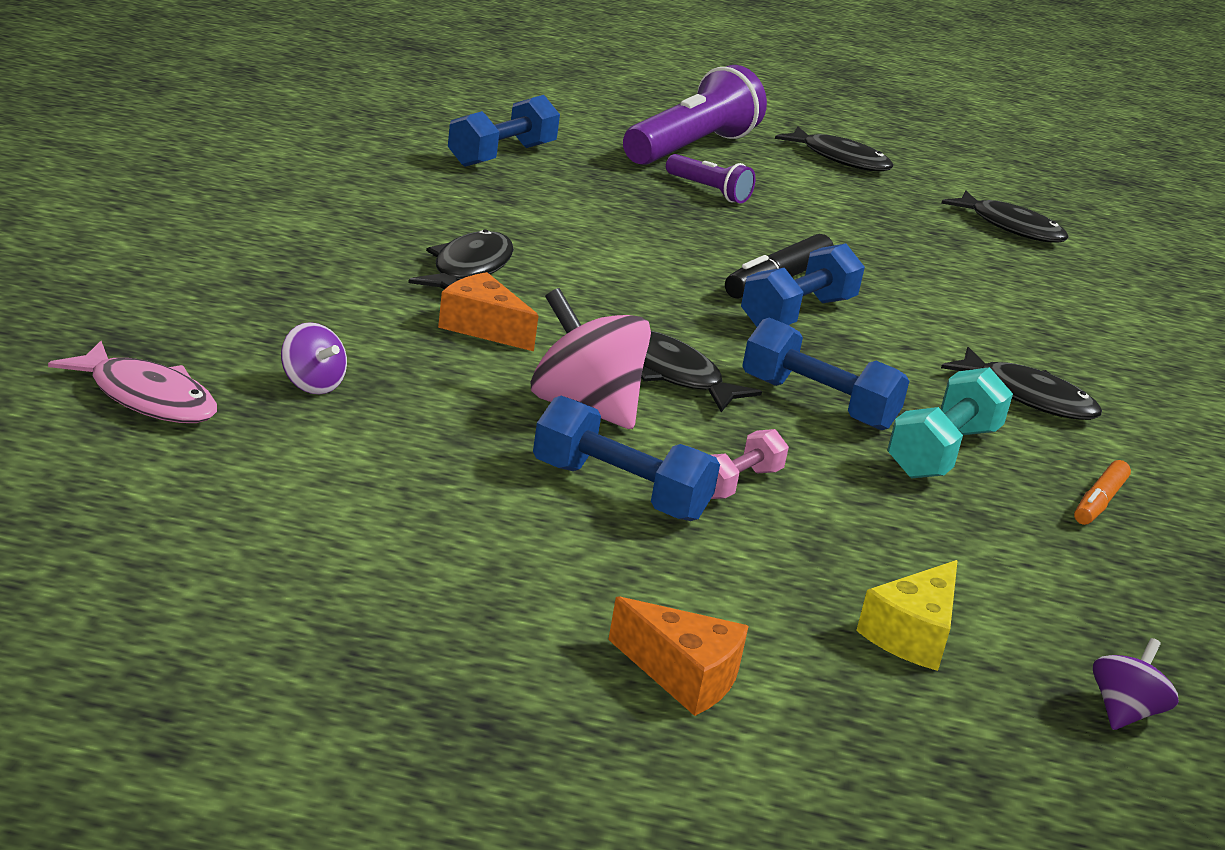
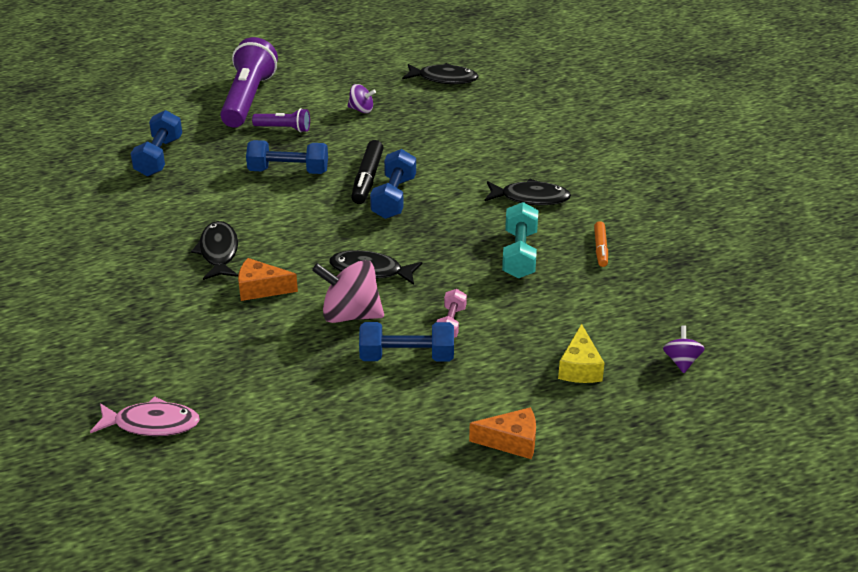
camera: 25 degrees left, 10 degrees up
(312, 384) = (218, 371): purple spinning top -> purple spinning top (361, 109)
(817, 403) = (447, 253): blue dumbbell -> blue dumbbell (288, 171)
(840, 159) = (327, 67): black fish -> none

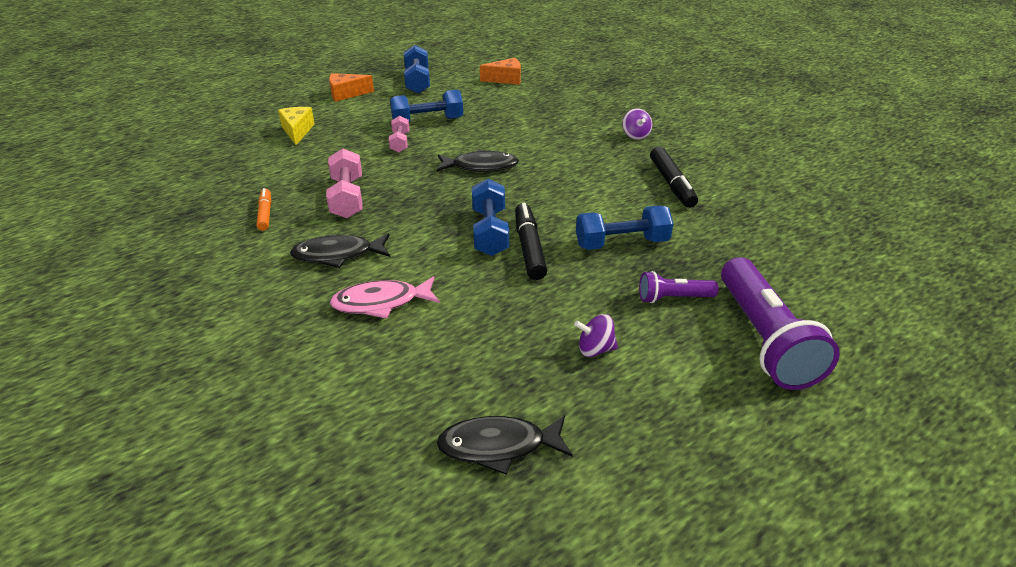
camera: 165 degrees right, 0 degrees up
(152, 424) = (572, 76): pink fish -> pink fish (381, 302)
(159, 157) = (774, 236): blue dumbbell -> blue dumbbell (417, 82)
(192, 217) = (671, 184): none -> black marker
(218, 252) = (620, 162): black fish -> none
(261, 289) = (562, 143): orange cheese -> orange cheese (506, 79)
(350, 314) = (481, 137): pink spinning top -> none
(519, 254) = (347, 198): turquoise dumbbell -> pink dumbbell
(681, 361) = (216, 144): purple spinning top -> purple spinning top (635, 135)

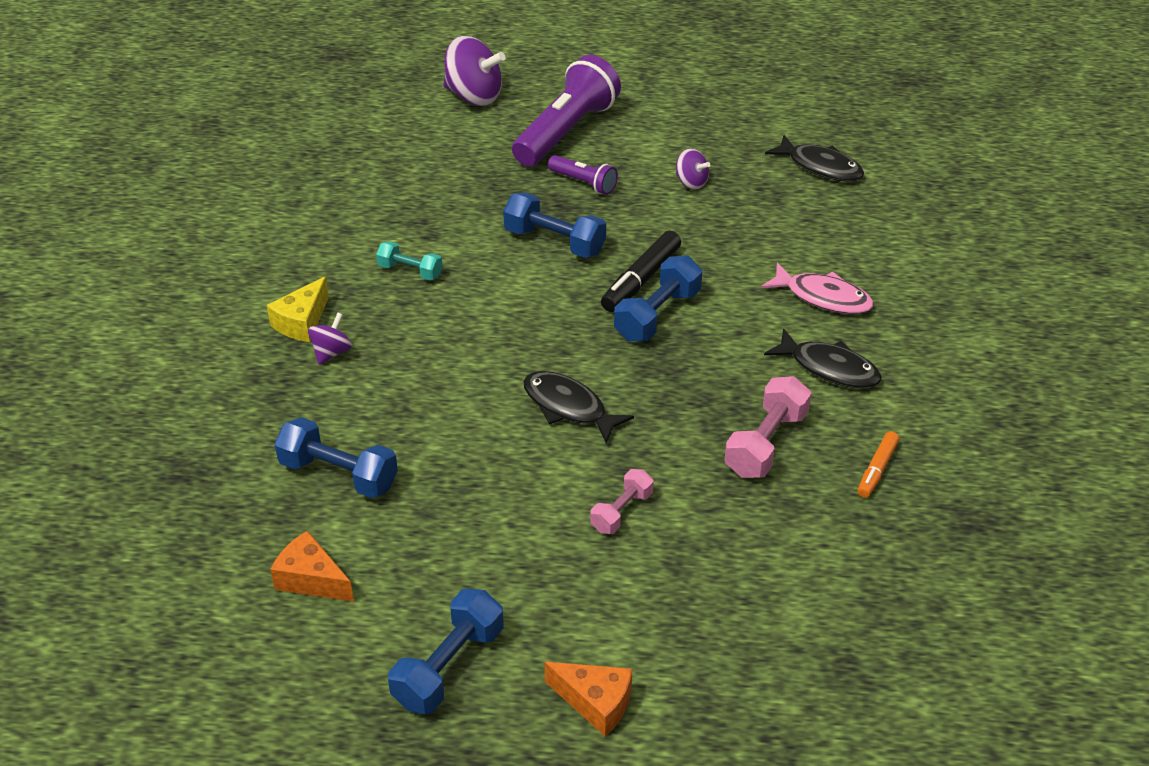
camera: 140 degrees left, 5 degrees up
(297, 131) = (745, 631): yellow cheese -> yellow cheese (302, 322)
(427, 121) = (541, 538): blue dumbbell -> blue dumbbell (338, 474)
(671, 184) = (410, 271): black marker -> turquoise dumbbell
(890, 329) = (474, 96): none -> purple spinning top

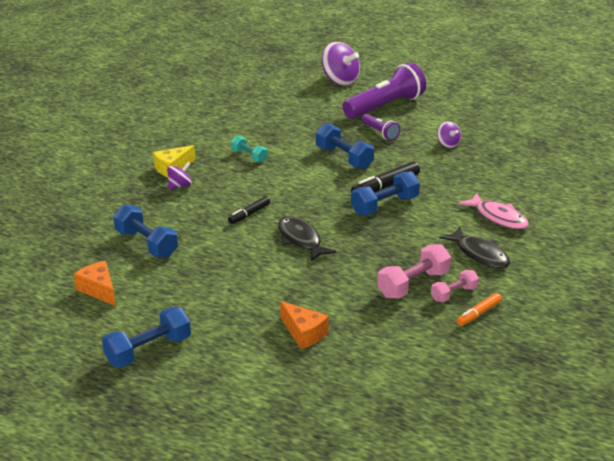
camera: 20 degrees right, 10 degrees down
(467, 380) = (249, 214): none -> black marker
(595, 702) = (223, 390): orange cheese -> orange cheese (304, 333)
(621, 511) = (300, 298): pink dumbbell -> pink dumbbell (454, 294)
(820, 167) = (538, 151): black fish -> none

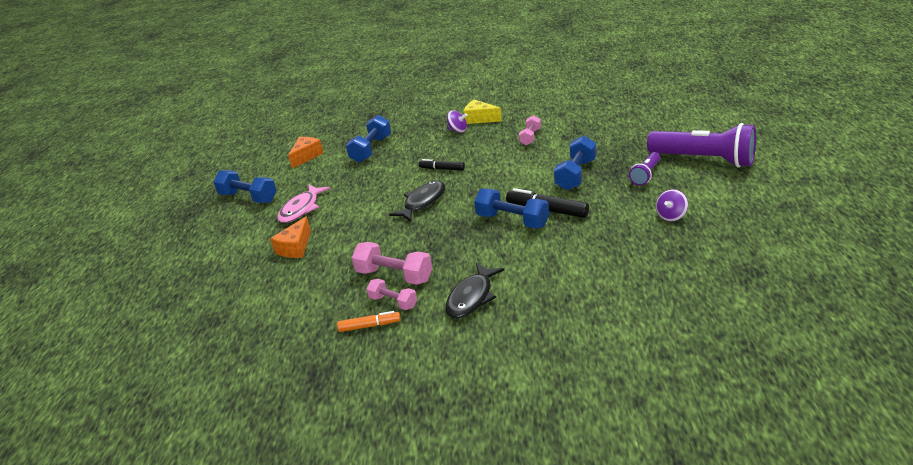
camera: 70 degrees right, 0 degrees up
(249, 156) = (530, 137): turquoise dumbbell -> pink dumbbell
(340, 80) = (723, 123): purple spinning top -> none
(478, 314) = (369, 326): orange marker -> orange marker turned 150 degrees clockwise
(498, 217) = (552, 289): pink fish -> pink fish (301, 209)

